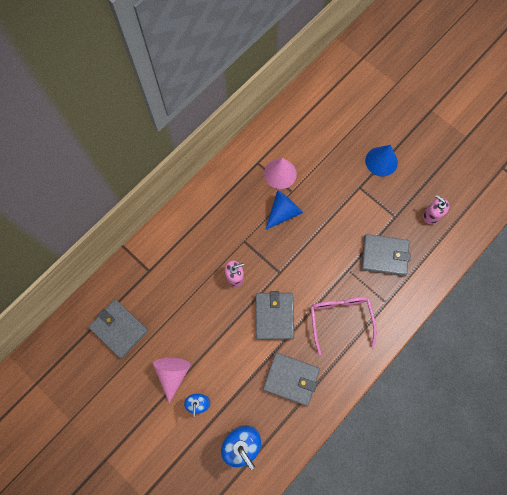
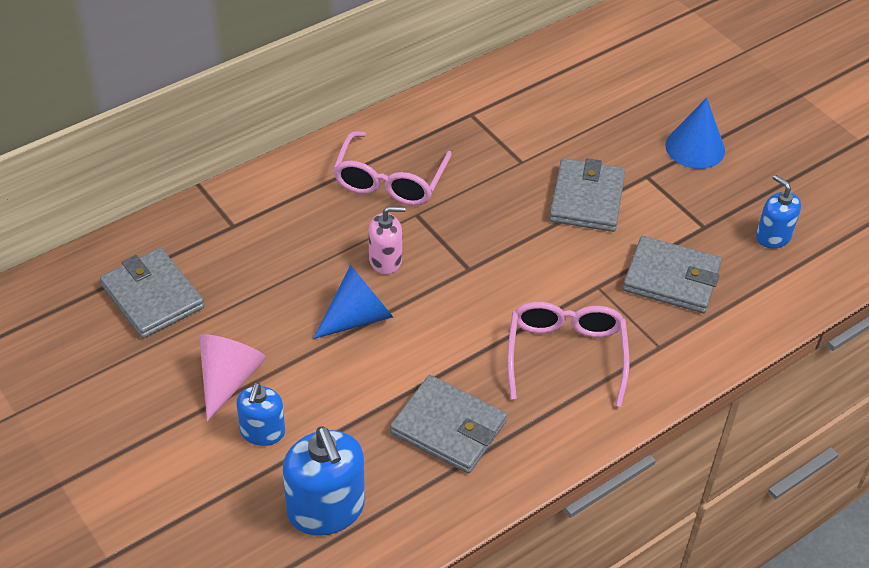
camera: 10 degrees right, 25 degrees down
(224, 220) = (390, 180): none -> pink glasses
(274, 316) = (442, 329): grey wallet -> grey wallet (587, 199)
(280, 173) = (507, 134): pink cone -> none
(283, 212) = (499, 187): blue cone -> blue cone (358, 317)
(431, 215) = (773, 236): pink soap dispenser -> blue soap dispenser

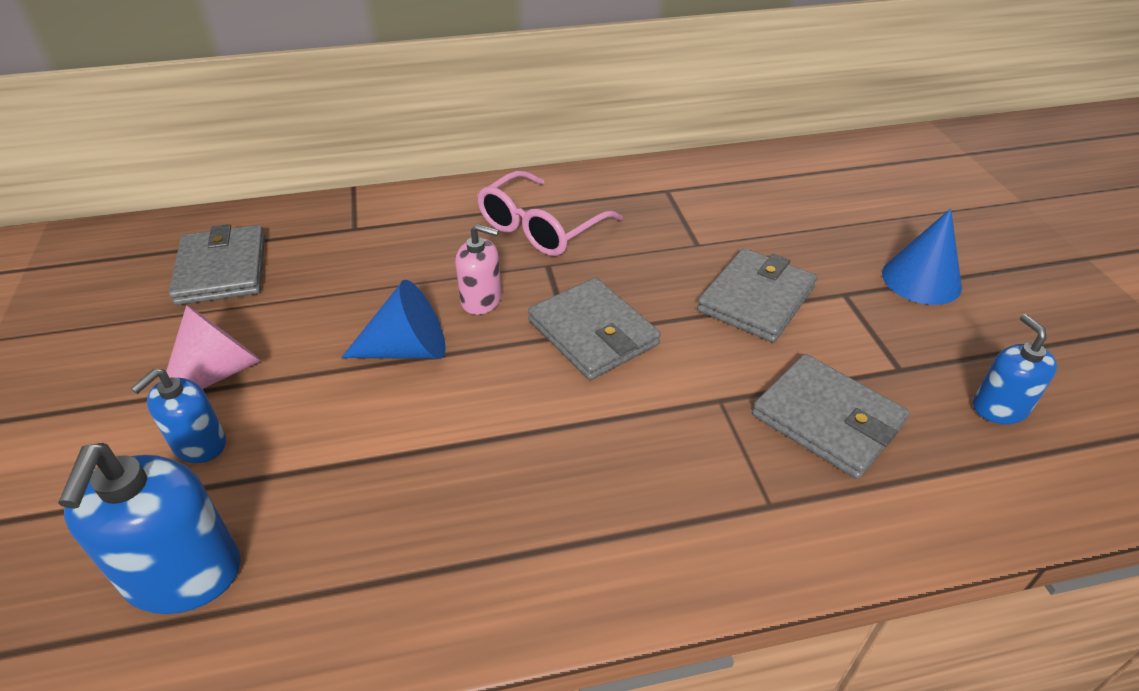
camera: 25 degrees right, 5 degrees down
(448, 427) = (416, 518): grey wallet -> grey wallet (593, 333)
(565, 355) = (630, 474): pink glasses -> none

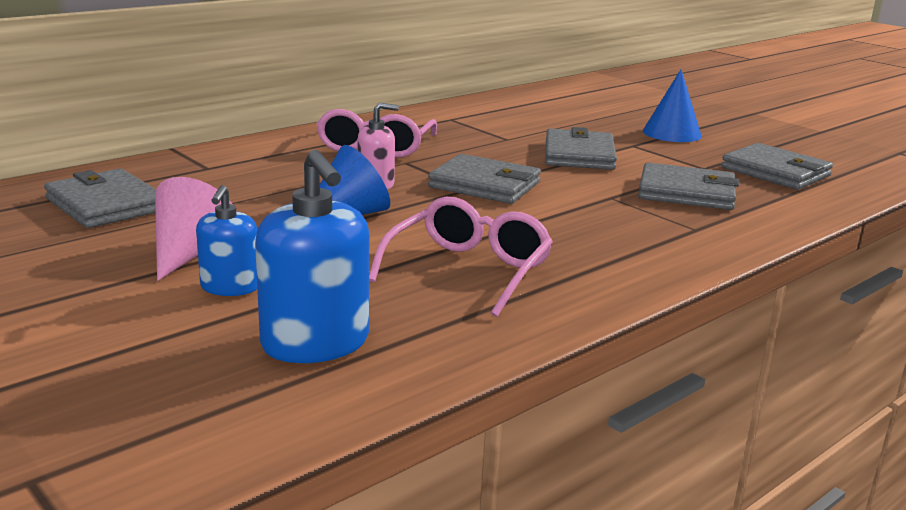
camera: 30 degrees left, 20 degrees down
(432, 498) = (468, 271): none -> pink glasses
(999, 407) = (775, 172): blue soap dispenser -> grey wallet

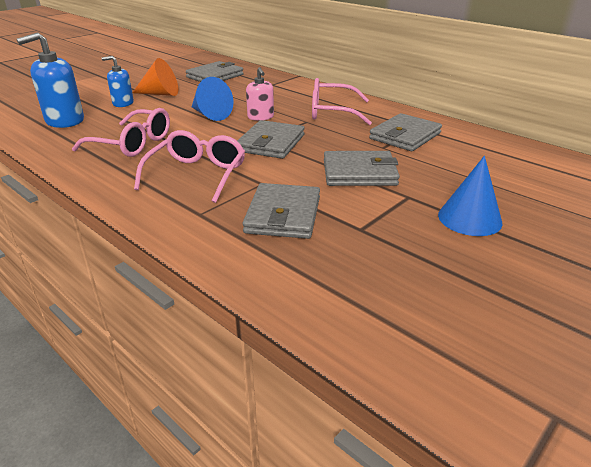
camera: 85 degrees right, 10 degrees up
(190, 253) = (160, 94): pink cone -> orange cone
(590, 228) = (197, 175): none -> pink glasses
(775, 172) = (371, 272): grey wallet -> grey wallet (405, 136)

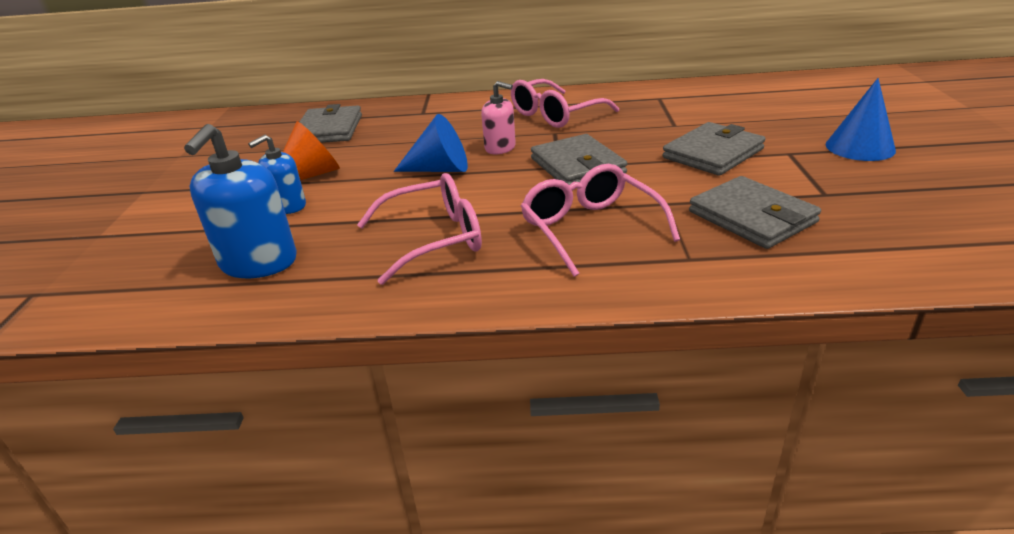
camera: 40 degrees left, 0 degrees up
(405, 136) = (667, 108): grey wallet -> none

